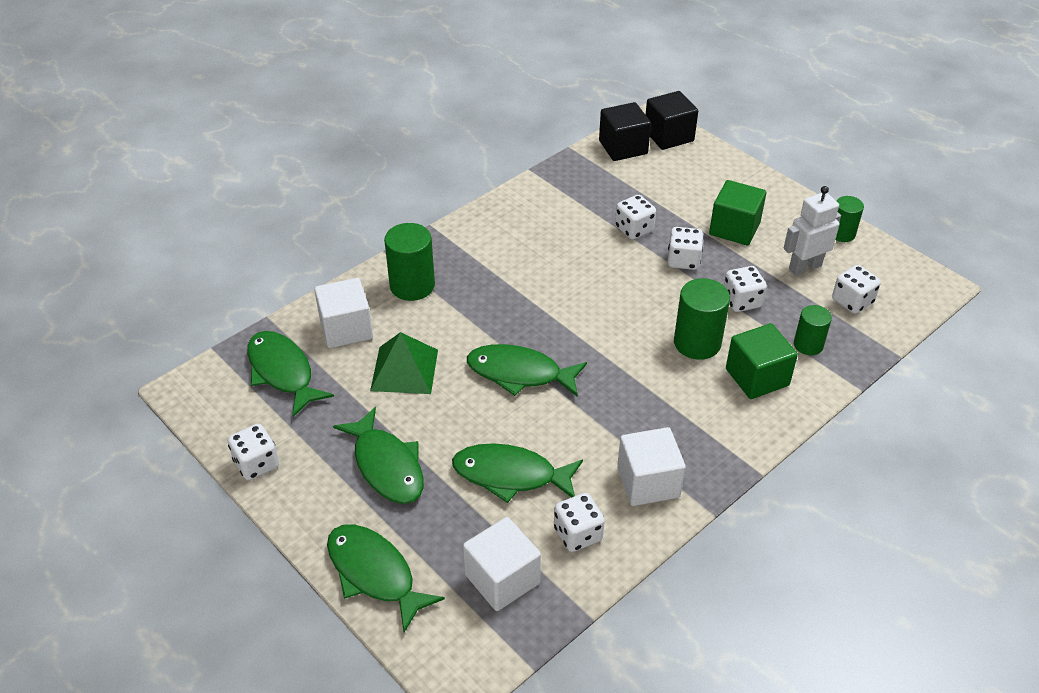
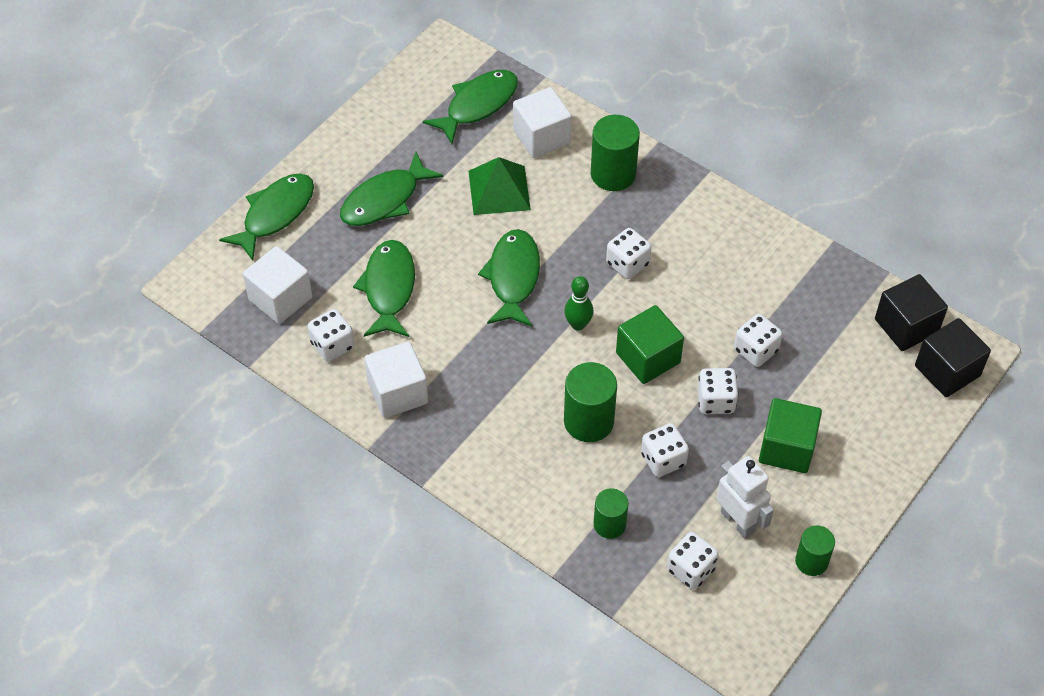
camera: 80 degrees right, 10 degrees up
(256, 464) = (372, 114): white dice -> white dice (627, 264)
(586, 335) = (578, 324): none -> green bowling pin
(757, 377) = (550, 477): green cube -> green cube (648, 358)

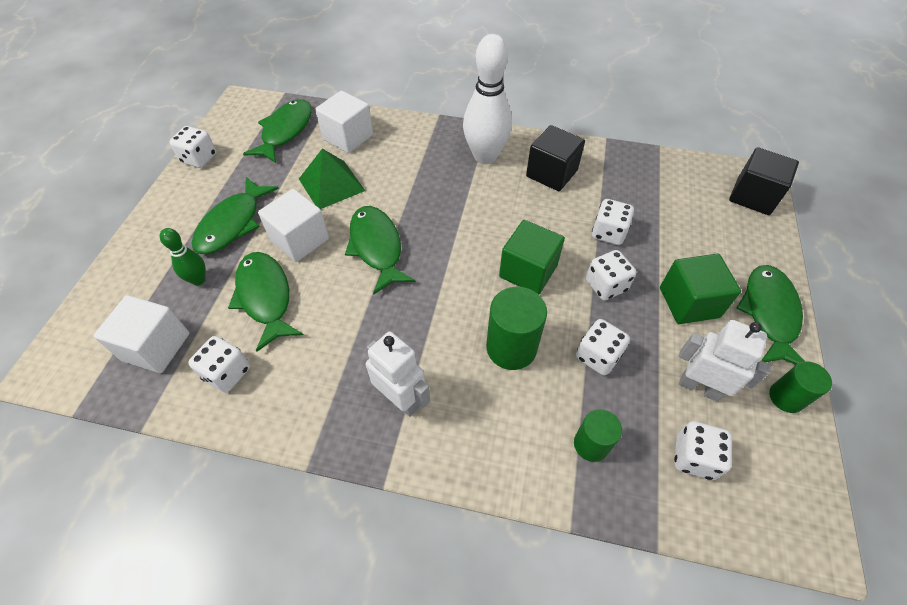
camera: 25 degrees left, 0 degrees up
(275, 214) = (128, 270): green fish -> green fish (769, 313)
(398, 393) = (314, 395): white cube -> white cube (300, 240)
(469, 425) = (401, 399): none -> white robot
(578, 324) = (453, 266): green bowling pin -> green bowling pin (198, 280)
(613, 174) = (418, 145): green cylinder -> none
(627, 264) = (466, 204): white dice -> white dice (199, 158)
(679, 215) = (485, 156): none -> white bowling pin
(906, 326) = (700, 176): black cube -> black cube (551, 173)

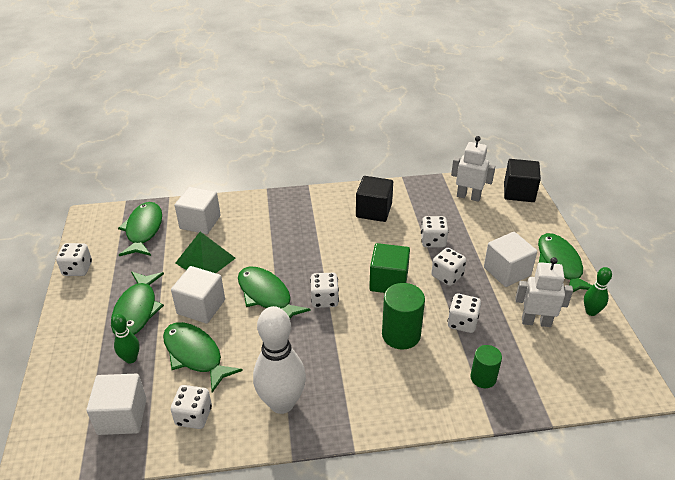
camera: 20 degrees left, 15 degrees down
(401, 399) = (339, 391): white robot -> white robot (468, 196)
(485, 156) = (318, 210): white bowling pin -> white bowling pin (282, 403)
(689, 302) = (507, 271): green cube -> white cube
(694, 457) = (551, 364): white dice -> white dice (324, 299)
(786, 397) = (591, 312): green cylinder -> green bowling pin

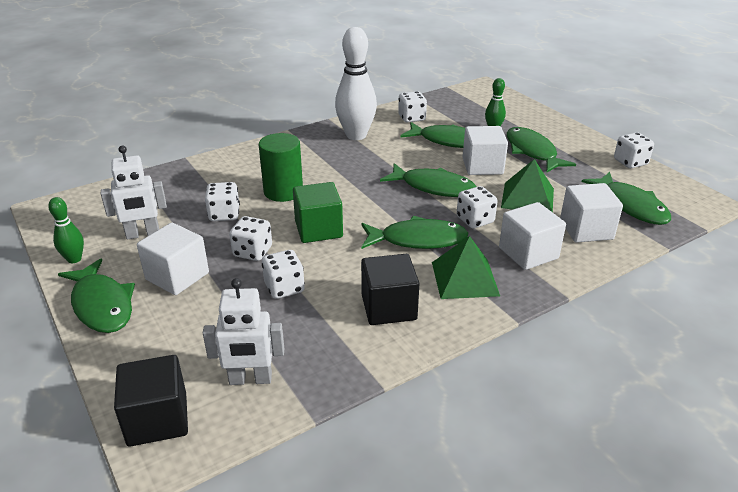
camera: 155 degrees right, 5 degrees down
(122, 416) = (458, 108): white cube -> white cube (528, 253)
(314, 214) = (465, 278): none -> green pyramid
(321, 249) = (418, 240): none -> green fish
(324, 299) = (375, 198): white dice -> white dice (475, 220)
(483, 378) = (197, 182): green cylinder -> none

